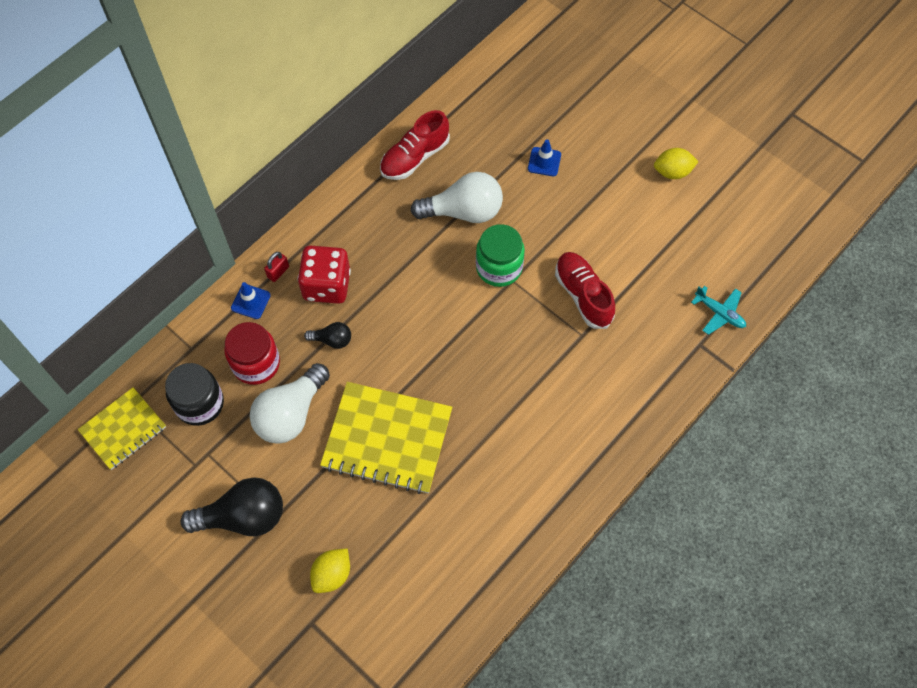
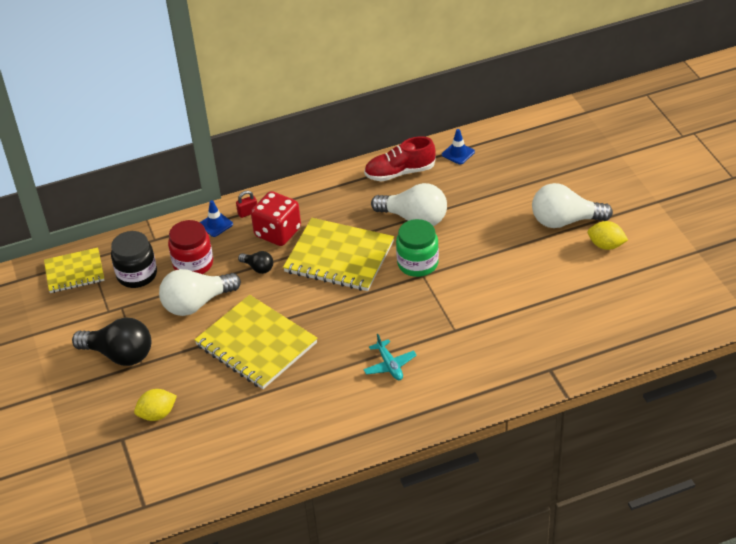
camera: 30 degrees right, 20 degrees down
(412, 291) = (339, 257): none -> yellow notebook
(544, 162) = (502, 206): blue traffic cone -> blue traffic cone (458, 153)
(583, 295) = (473, 304): red shoe -> none
(617, 157) = (565, 221): none -> white light bulb
(719, 313) = (581, 354): turquoise plane -> turquoise plane (389, 365)

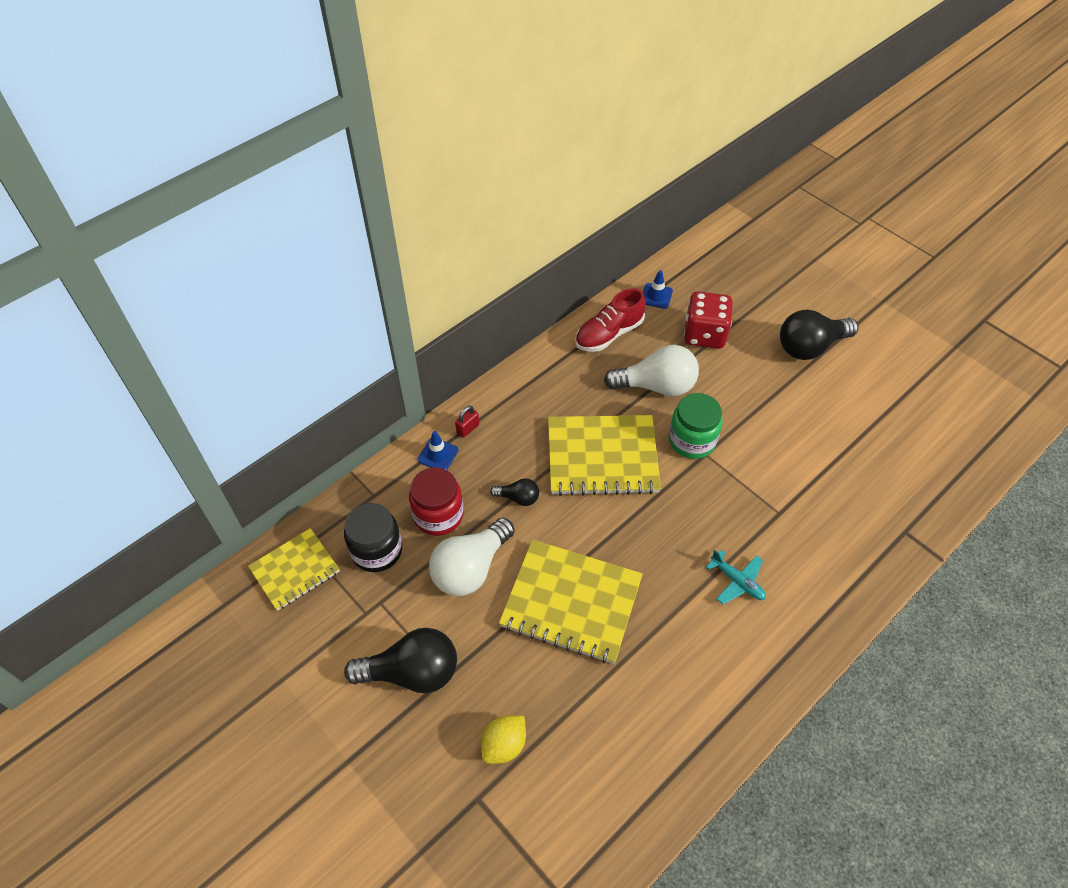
camera: 25 degrees left, 10 degrees up
(278, 232) = (516, 445): red dice -> red dice (704, 334)
(565, 221) = (810, 347): white light bulb -> black light bulb
(606, 245) = (867, 364): yellow lemon -> none

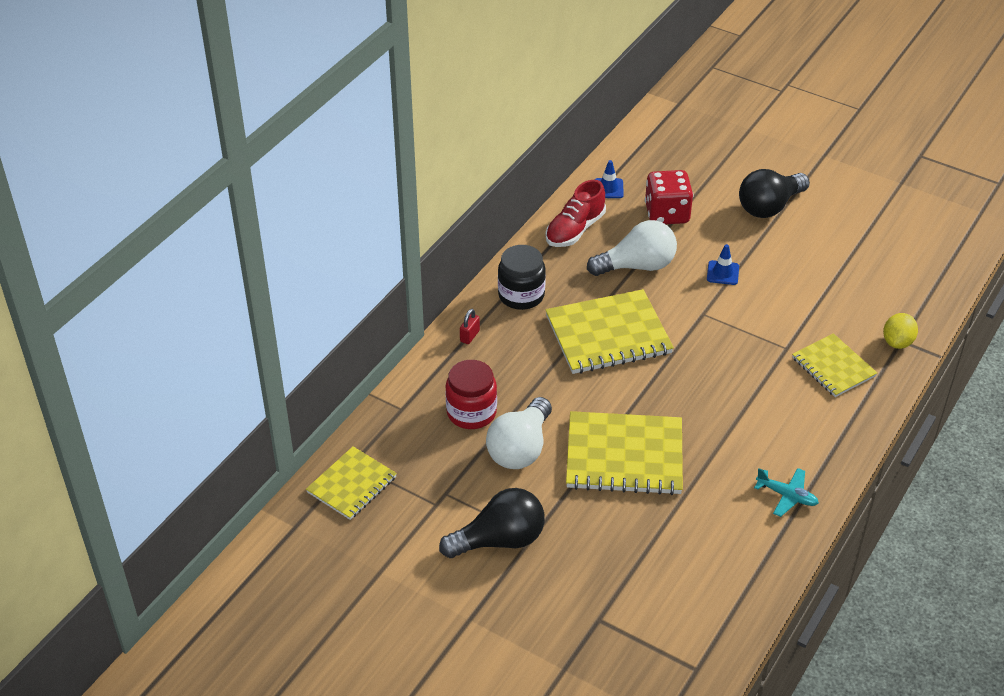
camera: 15 degrees left, 10 degrees down
(377, 550) = (424, 453): black jar -> black jar (521, 295)
(438, 455) = (449, 363): blue traffic cone -> blue traffic cone (722, 273)
(504, 745) = (606, 575): yellow lemon -> yellow lemon (897, 342)
(518, 498) = (542, 383): black light bulb -> none
(692, 440) = (687, 305): green jar -> none
(737, 581) = (767, 409): turquoise plane -> turquoise plane (787, 496)
(822, 547) = (833, 367): none -> yellow notebook

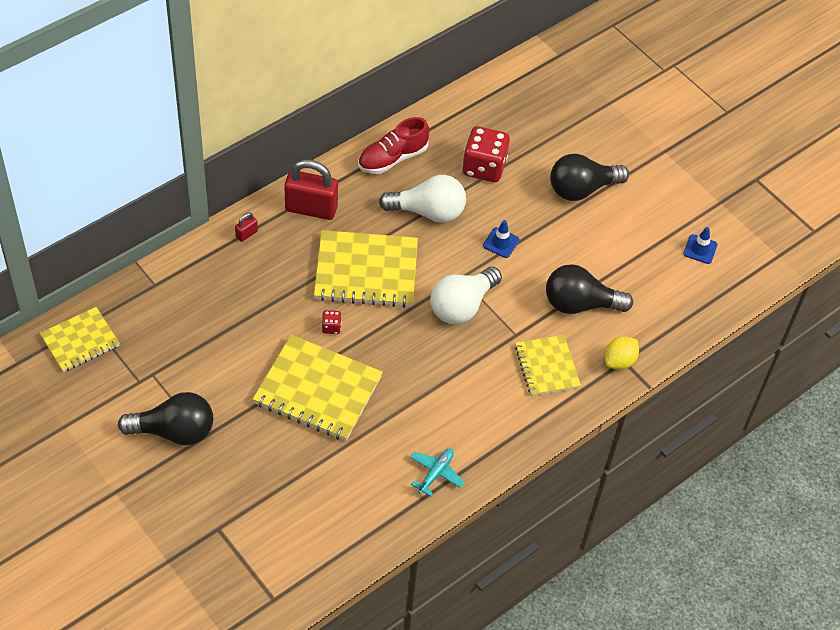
camera: 15 degrees right, 10 degrees up
(471, 412) = (211, 307): red jar -> none
(520, 448) = (234, 354): white light bulb -> white light bulb (462, 306)
(521, 295) = (311, 208): black jar -> red padlock
(604, 395) = (331, 327): none -> red dice
(608, 188) = (445, 125): blue traffic cone -> blue traffic cone (700, 249)
(787, 496) = (435, 473): turquoise plane -> turquoise plane turned 105 degrees counterclockwise
(829, 304) = (580, 304): none -> black light bulb

